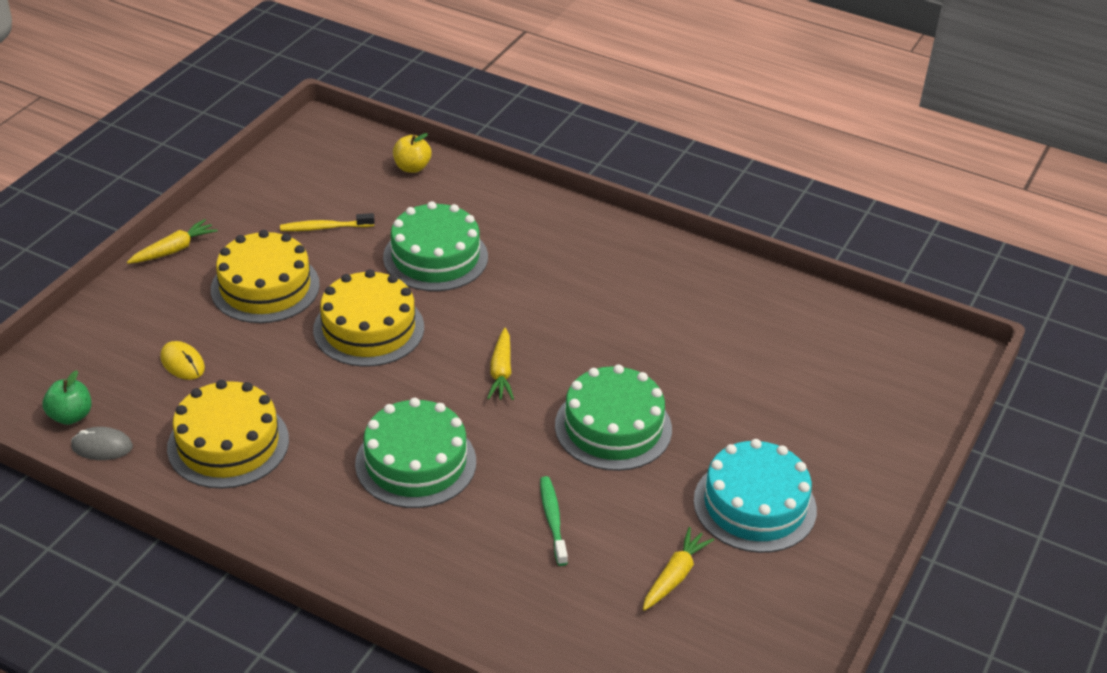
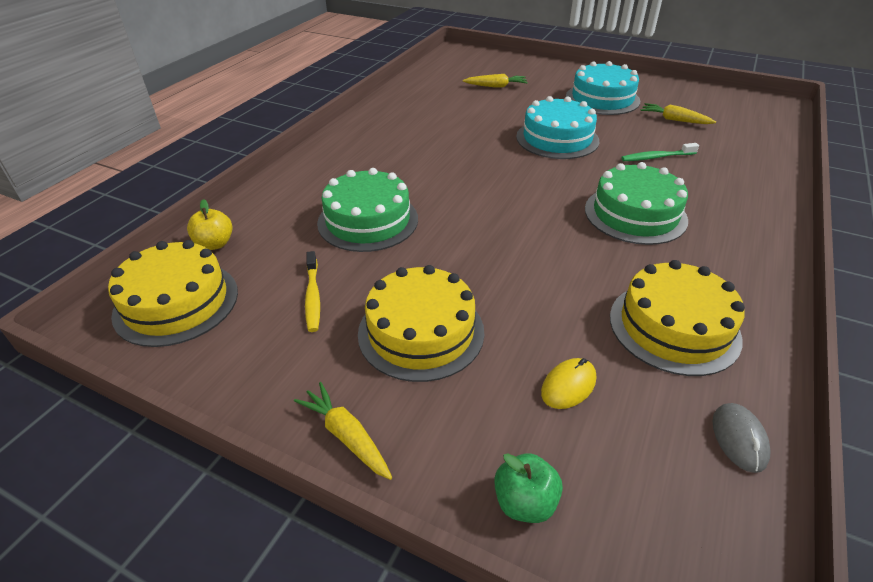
camera: 90 degrees left, 0 degrees up
(71, 416) = (707, 488): green apple -> green apple (524, 502)
(368, 328) = (477, 251): yellow cake -> yellow cake (176, 302)
(501, 372) = (515, 181): yellow carrot -> yellow carrot (496, 86)
(613, 427) = (557, 139): green cake -> turquoise cake

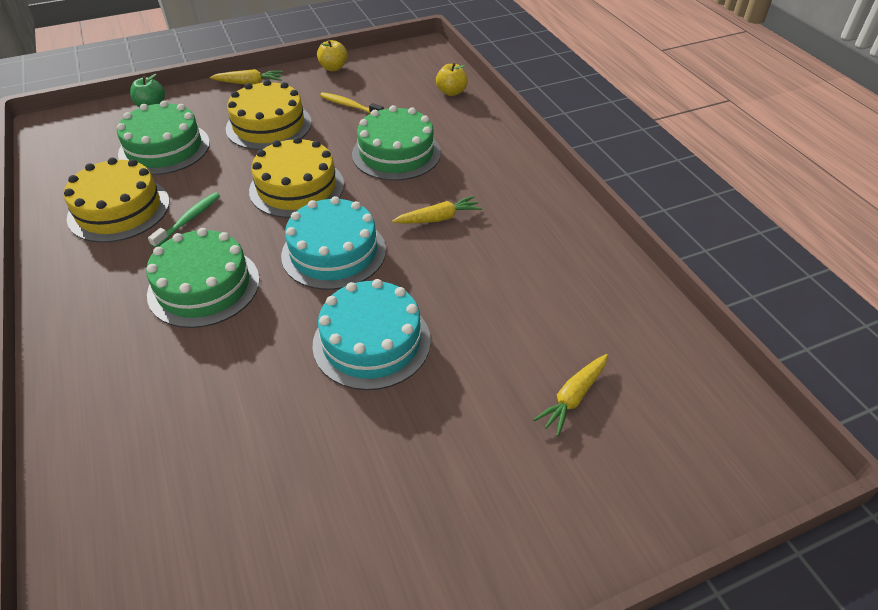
camera: 130 degrees right, 5 degrees up
(176, 302) = (408, 69): yellow cake -> yellow cake (297, 187)
(224, 373) = (333, 68): none -> yellow apple
(568, 385) = (164, 148): yellow mouse -> green cake
(602, 99) = (409, 489): turquoise cake -> turquoise cake (334, 252)
(656, 157) = (235, 391): green toothbrush -> green toothbrush (188, 220)
(674, 120) = (263, 510): yellow carrot -> yellow carrot (438, 218)
(739, 439) = (57, 175): grey mouse -> none

